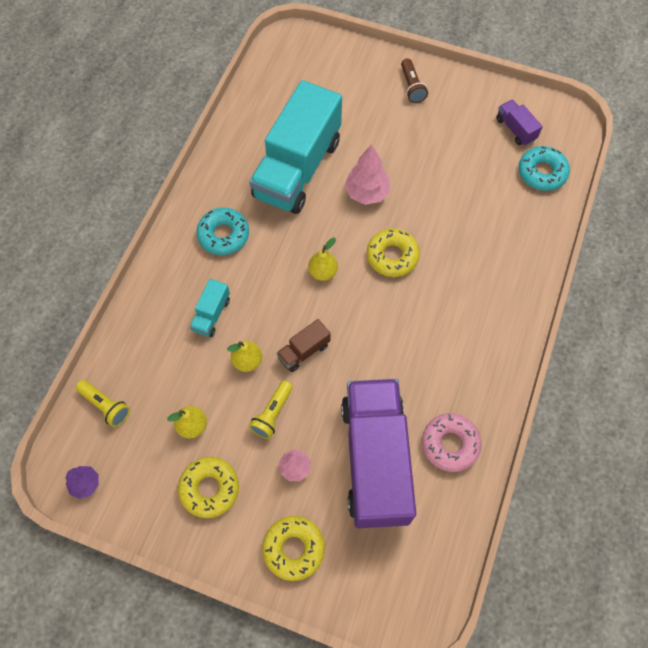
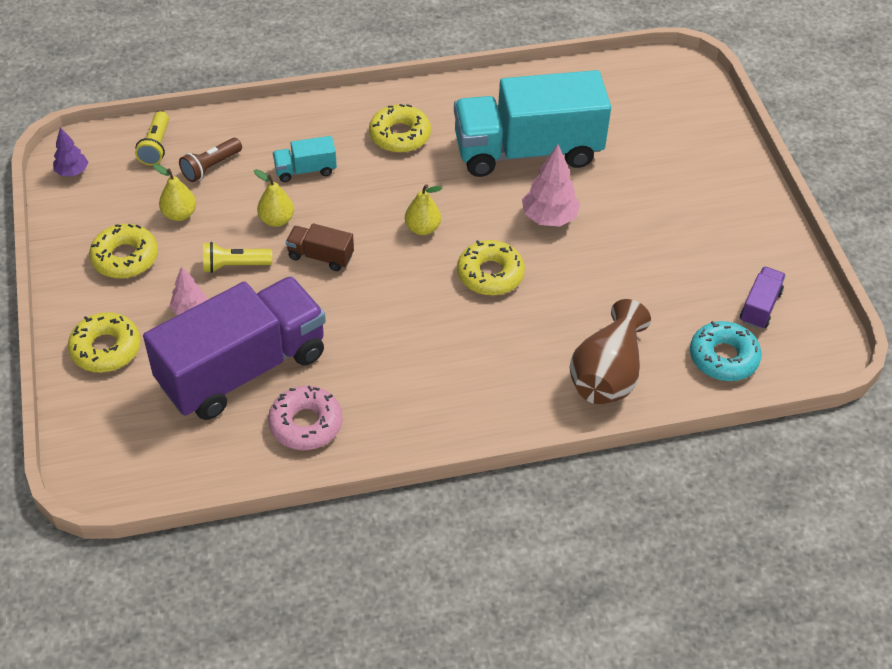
camera: 55 degrees right, 15 degrees down
(223, 235) = (400, 135): turquoise donut -> yellow donut
(411, 87) = (723, 191): brown flashlight -> brown flashlight (211, 167)
(517, 241) = (607, 374): none -> brown vase

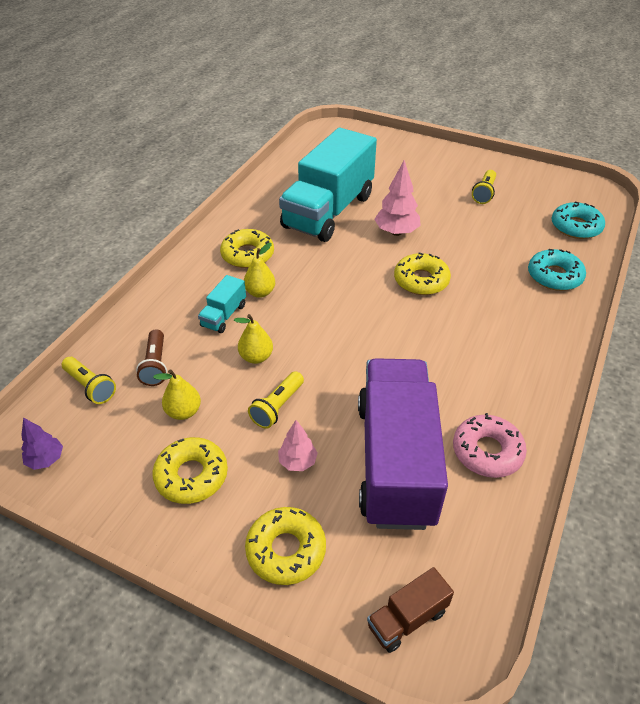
camera: 50 degrees left, 5 degrees down
(320, 256) = (320, 352): brown truck -> brown truck (407, 618)
(422, 228) = (347, 289): yellow pear -> yellow pear (260, 292)
(607, 374) = (554, 276): brown vase -> turquoise donut
(701, 253) = (484, 193): none -> yellow flashlight
(760, 307) = (546, 195): purple truck -> none

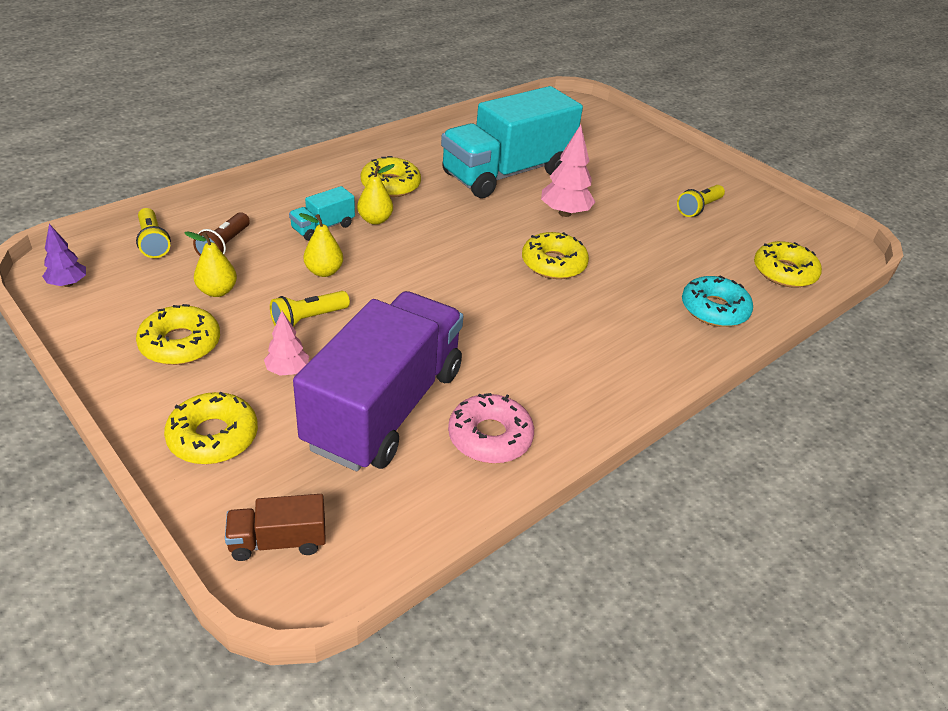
camera: 20 degrees right, 5 degrees down
(576, 227) = (784, 272): turquoise donut -> yellow donut

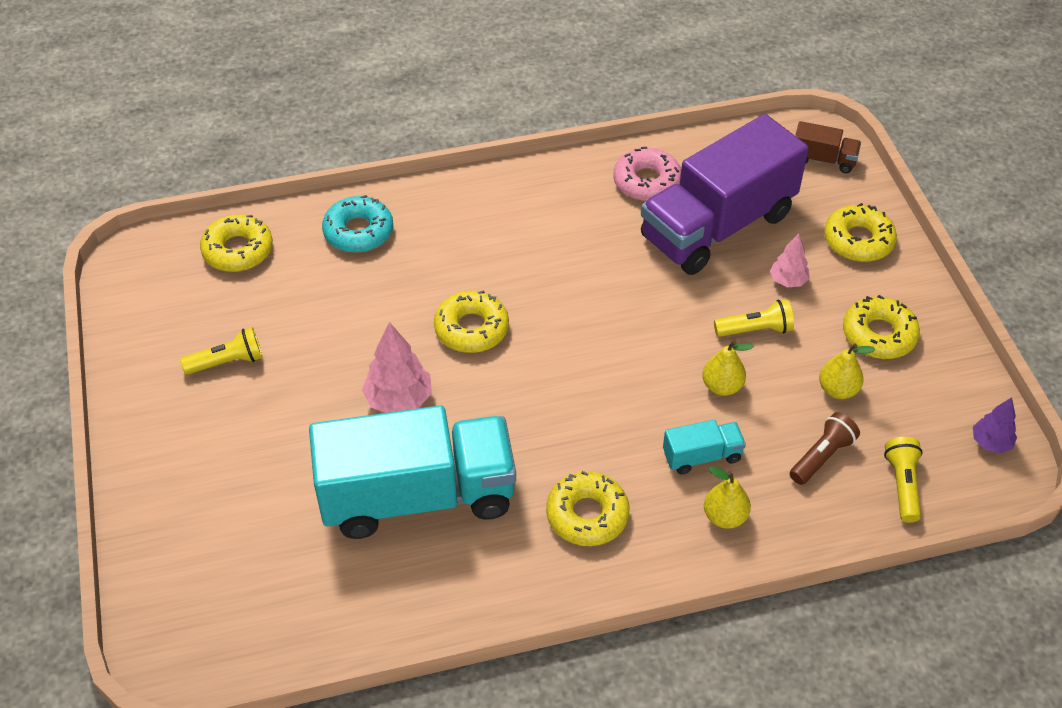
camera: 150 degrees left, 10 degrees up
(375, 220) = (635, 452): yellow pear -> yellow pear (724, 517)

